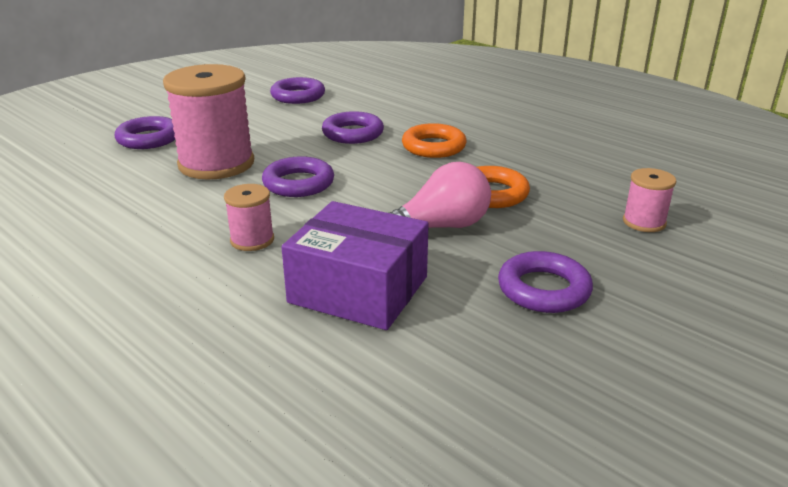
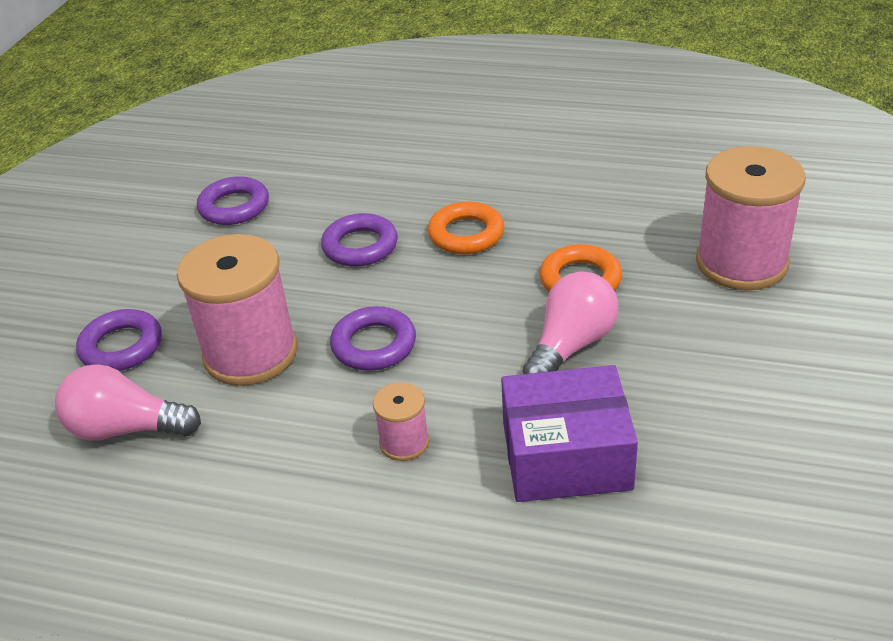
camera: 25 degrees left, 10 degrees up
(98, 176) = (126, 429): none -> pink light bulb
(543, 289) = (721, 382): purple ring -> none
(644, 222) = (741, 263): pink spool -> pink spool, size x2.10

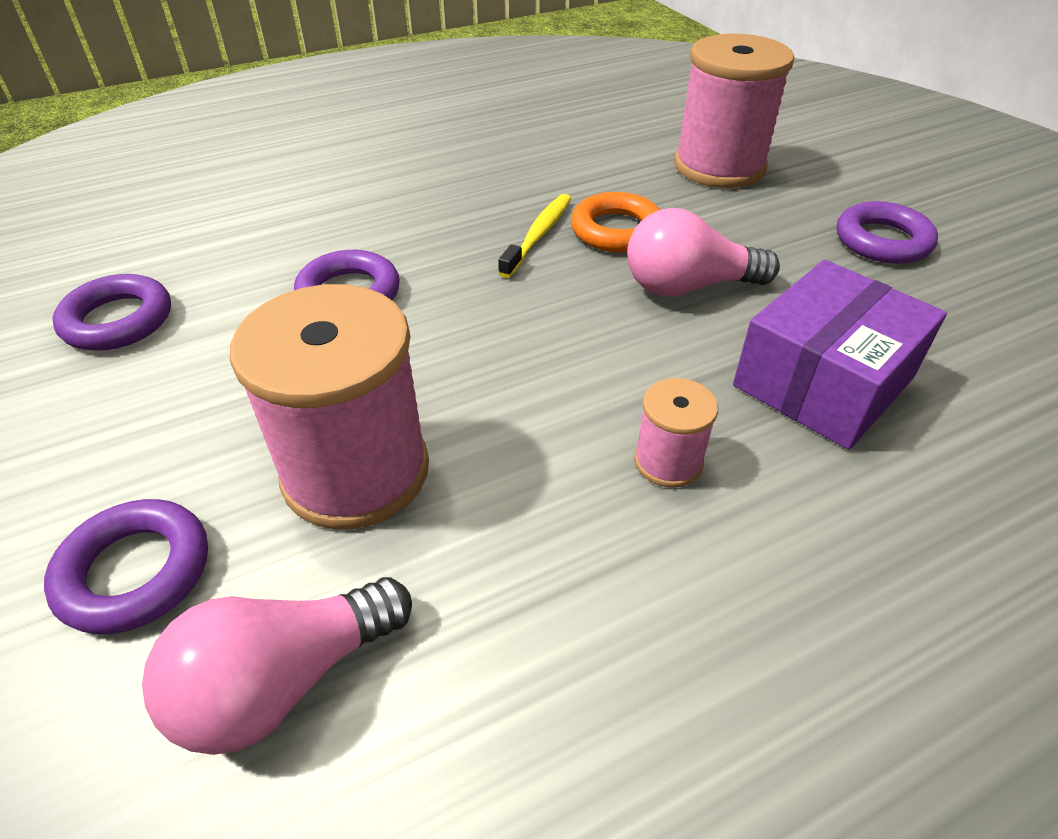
camera: 45 degrees left, 5 degrees up
(374, 345) = (498, 382): purple ring -> purple ring (882, 241)
(466, 234) = (454, 236): orange ring -> none
(521, 258) = (538, 235): none -> yellow toothbrush
(571, 345) = (687, 286): pink light bulb -> pink light bulb turned 90 degrees counterclockwise

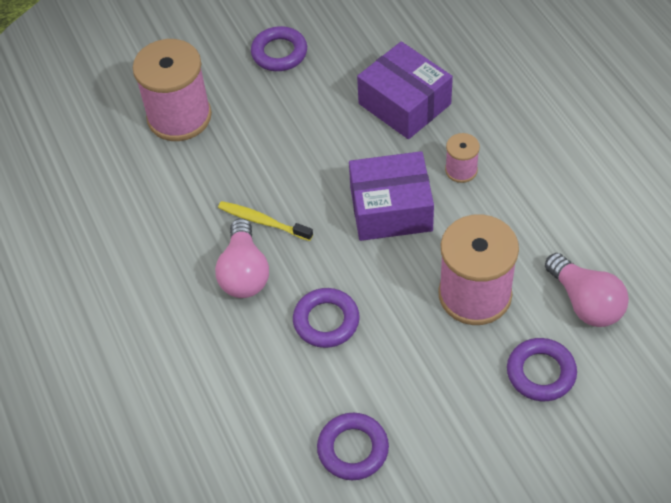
camera: 85 degrees left, 10 degrees up
(564, 362) = (391, 209): none -> purple box
(616, 230) = (259, 179): orange ring -> none
(687, 286) = (323, 149): pink light bulb -> pink light bulb (244, 273)

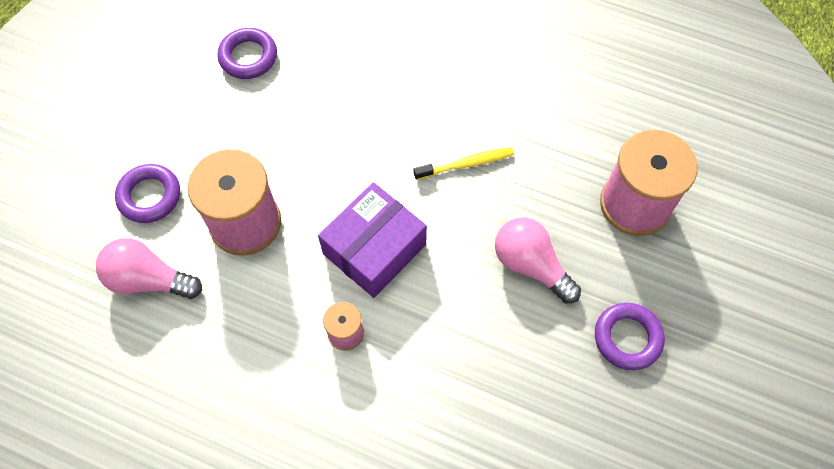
camera: 135 degrees right, 10 degrees up
(244, 273) = (438, 116): pink light bulb -> pink light bulb (530, 265)
(326, 321) = (343, 124): purple ring -> none
(404, 104) = (457, 369): purple box -> none

